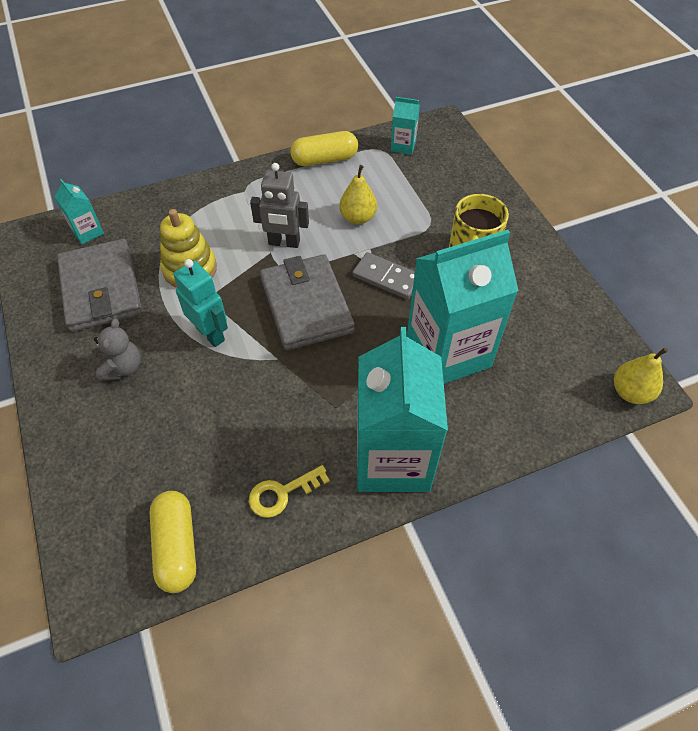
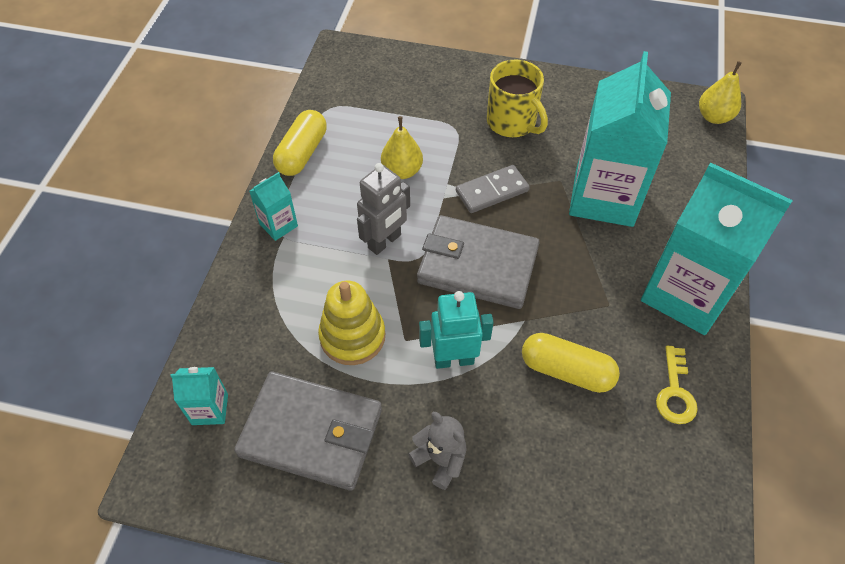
camera: 55 degrees left, 0 degrees up
(177, 546) = (685, 506): yellow capsule -> yellow capsule (566, 371)
(403, 146) = (341, 90): turquoise carton -> turquoise carton (278, 225)

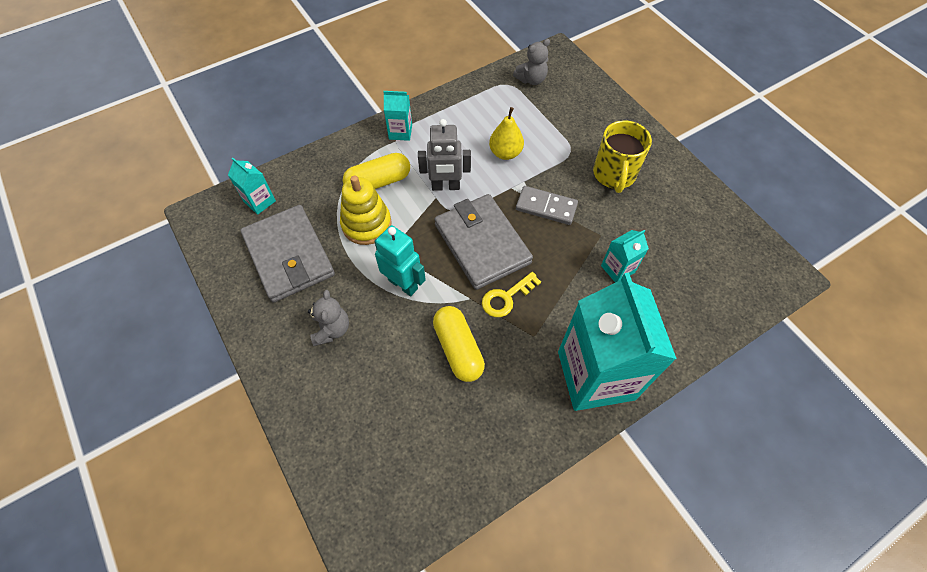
camera: 45 degrees right, 5 degrees up
(302, 153) = (460, 100): yellow capsule -> yellow capsule (378, 182)
(346, 89) = (531, 79): none -> grey teddy bear
(604, 197) = (617, 269): turquoise carton -> turquoise carton, size x0.43
(675, 392) = (509, 424): yellow key -> yellow key (506, 297)
(714, 117) = (778, 281): yellow pear -> none

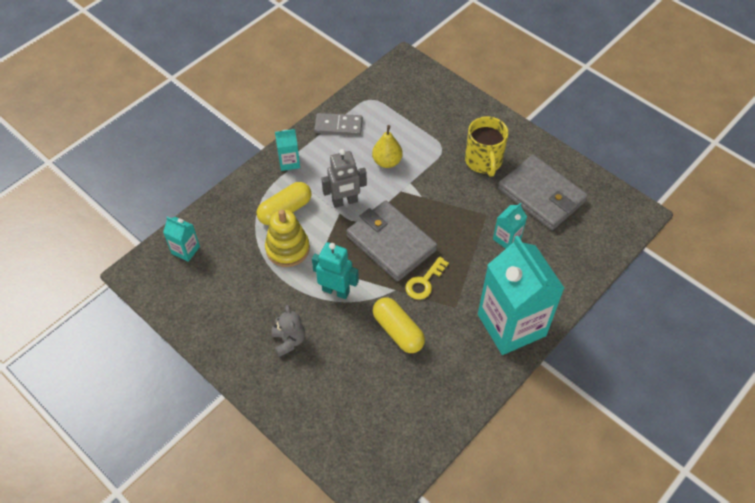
camera: 15 degrees left, 5 degrees down
(289, 256) = (230, 290): grey wallet -> grey wallet (541, 195)
(531, 79) = (390, 91): grey teddy bear -> none
(546, 207) = (435, 201): grey domino -> grey domino (338, 126)

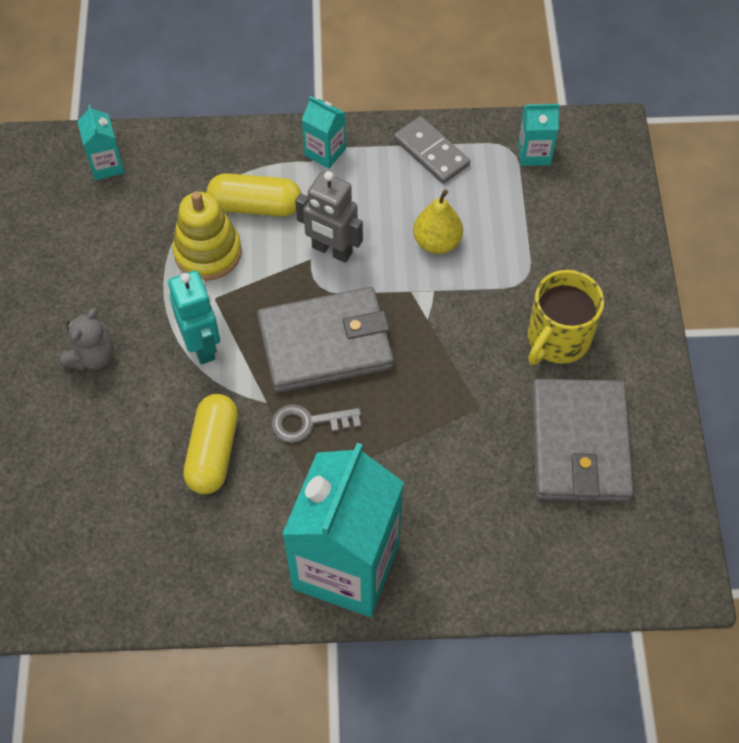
camera: 45 degrees right, 5 degrees up
(391, 243) = (326, 344): grey wallet -> grey wallet turned 75 degrees clockwise
(424, 282) = (308, 423): yellow key -> grey key
(507, 239) = (467, 459): turquoise carton -> turquoise carton (534, 153)

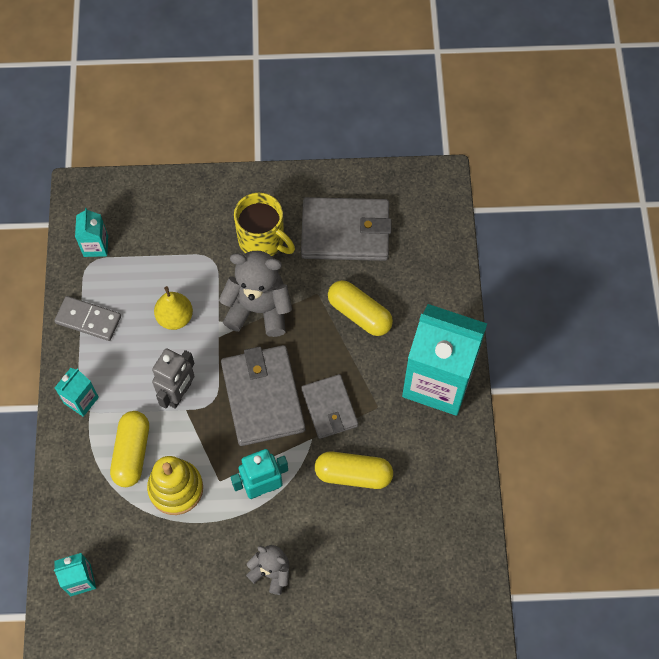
camera: 90 degrees left, 5 degrees up
(308, 423) = (329, 408): grey key -> grey wallet
(431, 152) = (88, 319): grey domino -> grey domino turned 60 degrees clockwise
(449, 461) = (359, 314): none -> yellow capsule
(452, 336) = (259, 309): none -> grey teddy bear

